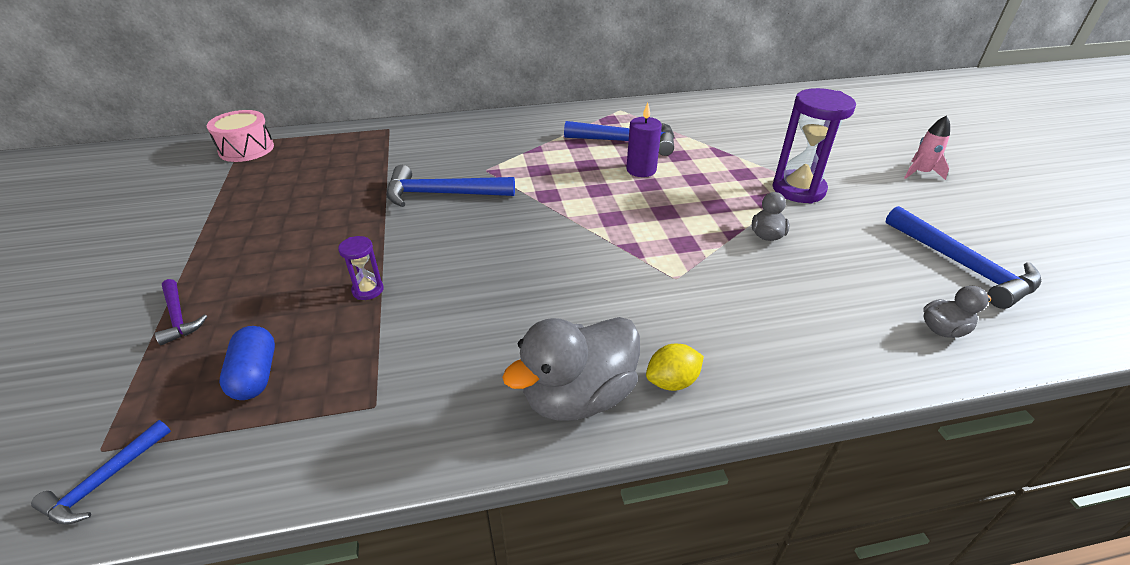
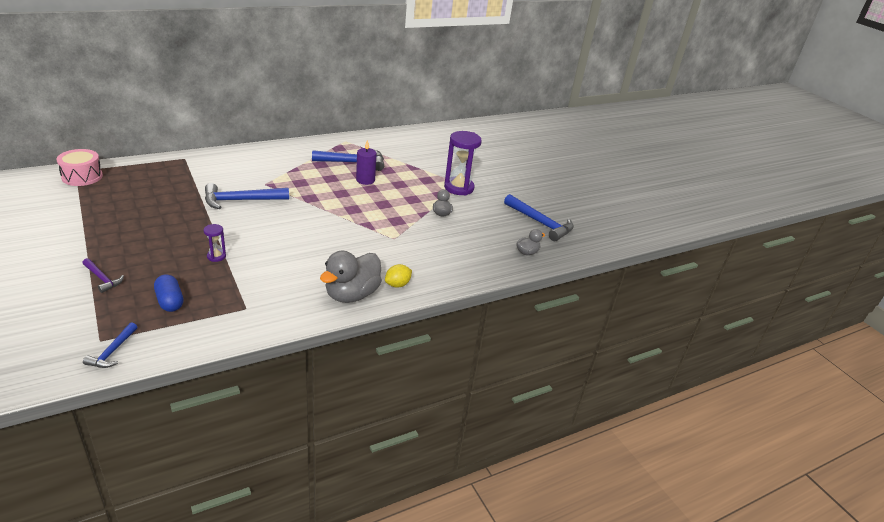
camera: 20 degrees left, 5 degrees down
(920, 173) = (526, 175): pink rocket -> none

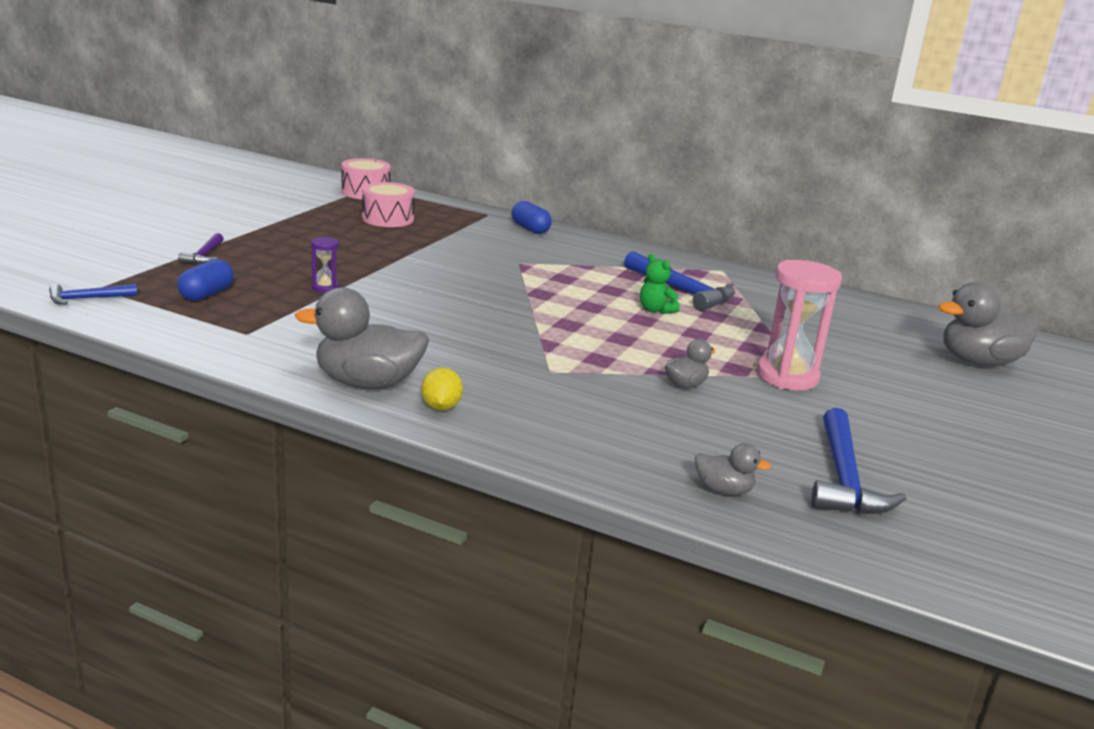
camera: 55 degrees right, 10 degrees down
(140, 190) = (388, 219): none -> pink drum
(224, 158) = (530, 229): none -> blue capsule
(241, 200) = (460, 263): blue hammer -> none
(365, 180) = (655, 310): purple candle -> green teddy bear
(397, 284) = (441, 407): yellow lemon -> yellow lemon turned 75 degrees clockwise
(459, 188) = (787, 377): purple hourglass -> pink hourglass
(488, 144) = (978, 362): none -> grey duck

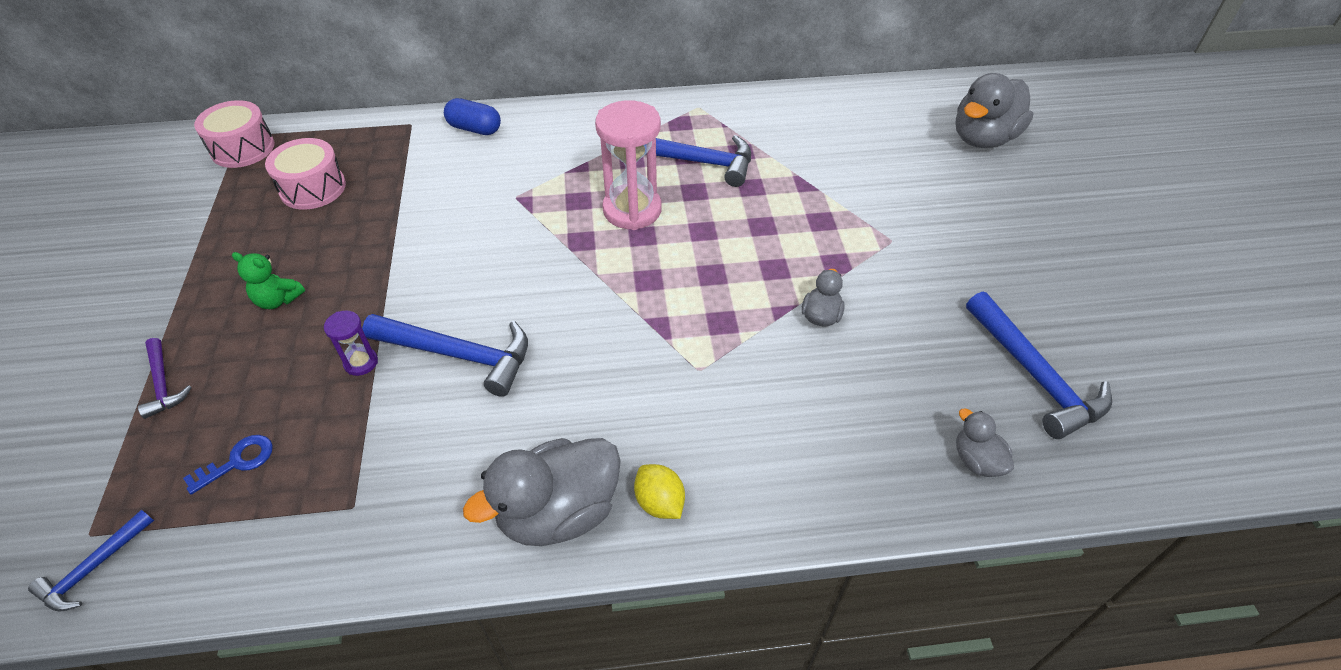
camera: 30 degrees left, 25 degrees up
(206, 294) = (237, 461): blue capsule -> blue key
(390, 306) = (458, 355): none -> blue hammer
(655, 310) = (700, 208): green teddy bear -> green teddy bear (278, 300)
(723, 490) = (976, 460): grey duck -> grey duck turned 105 degrees counterclockwise
(787, 377) = (881, 250): pink hourglass -> pink hourglass (632, 210)

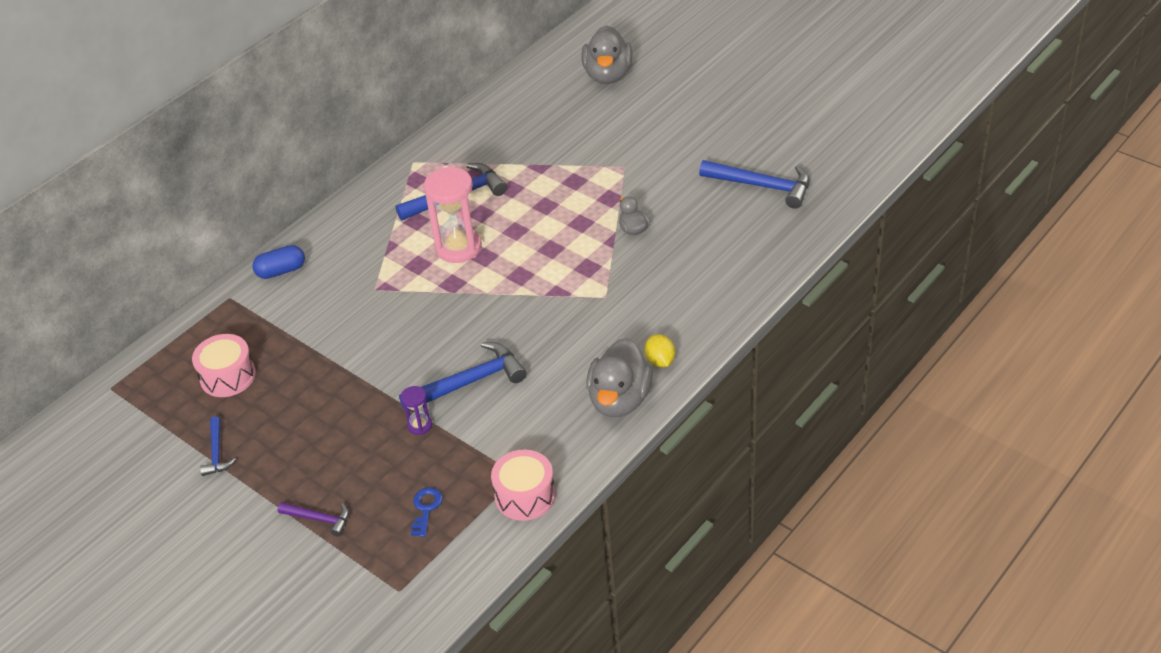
camera: 40 degrees left, 5 degrees down
(94, 568) = (426, 595): blue hammer -> blue hammer (217, 452)
(243, 148) = (129, 392): pink drum -> pink drum (525, 496)
(278, 300) = (315, 439): green teddy bear -> none
(659, 502) = (660, 361): yellow lemon -> yellow lemon turned 60 degrees clockwise
(976, 460) = (775, 241): grey duck -> none

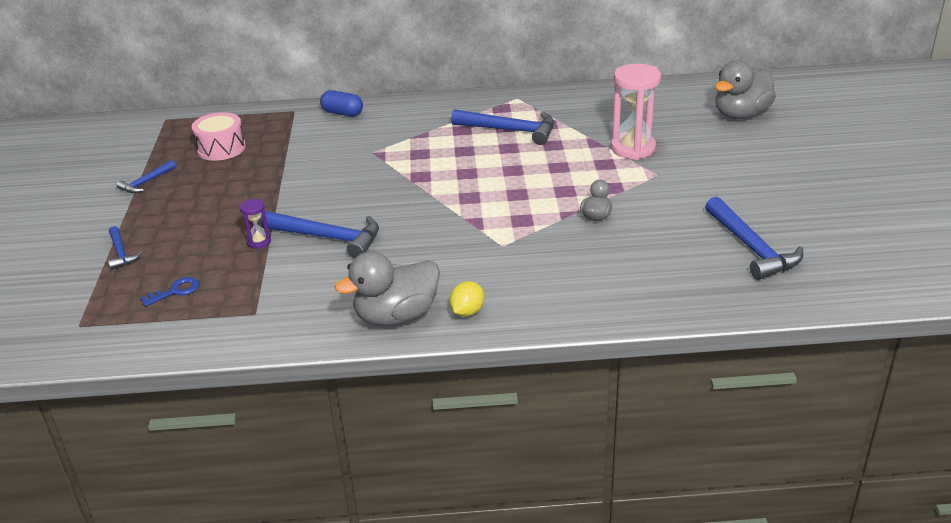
camera: 45 degrees right, 10 degrees down
(319, 519) = (121, 253): purple hammer -> blue hammer
(458, 247) = (460, 159): pink hourglass -> pink hourglass (633, 148)
(525, 496) = (236, 329): pink drum -> none

